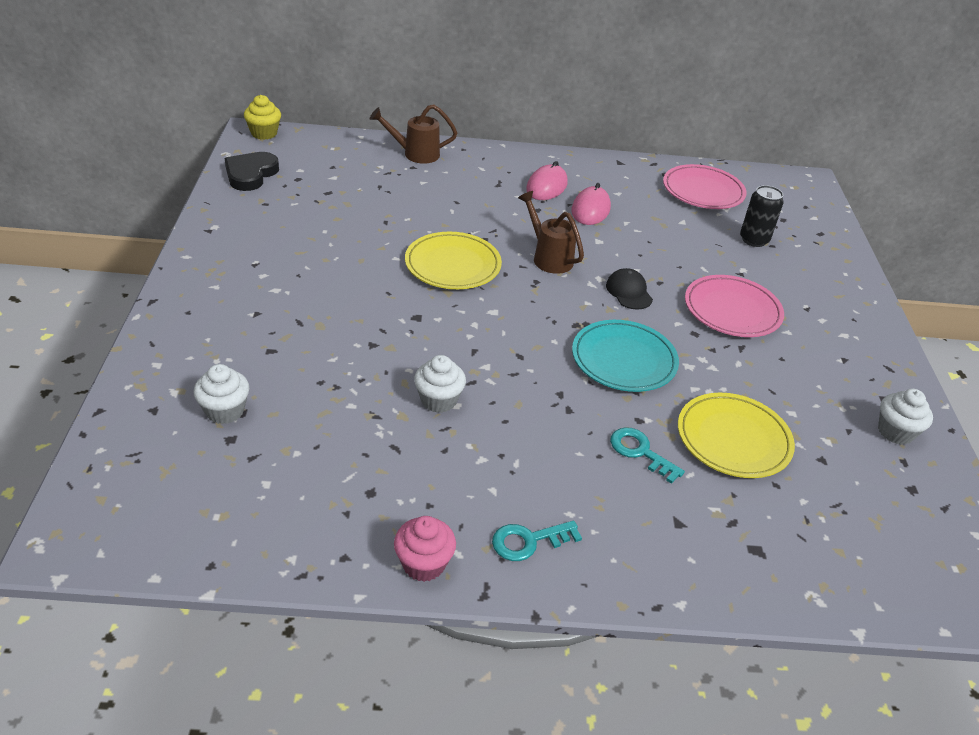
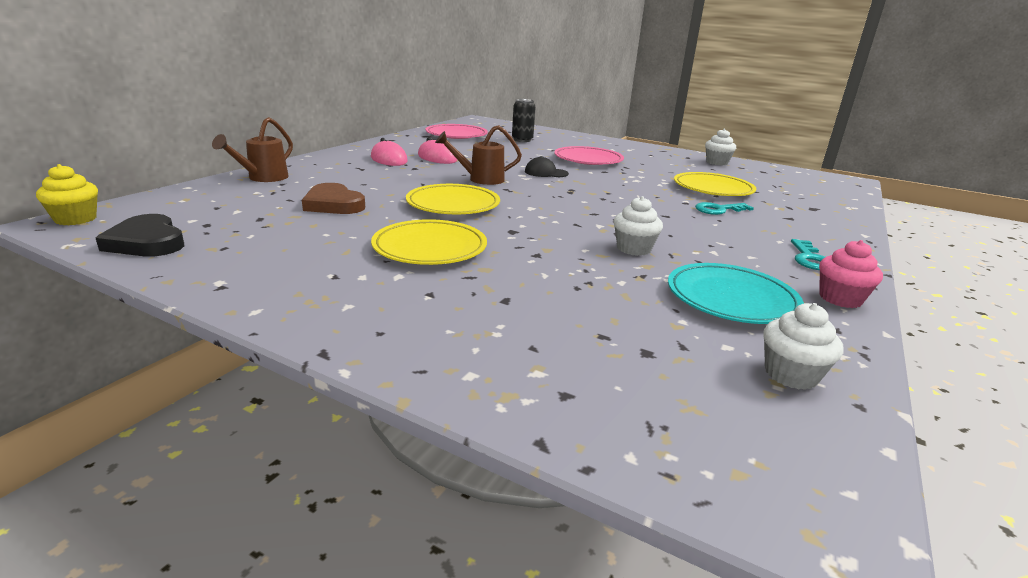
camera: 60 degrees left, 15 degrees down
(225, 411) = (595, 346): white cupcake -> white cupcake (791, 374)
(338, 286) = (430, 248): none -> yellow plate
(389, 209) = (333, 204): none -> brown heart
(624, 360) = (620, 191): turquoise plate -> turquoise plate (731, 299)

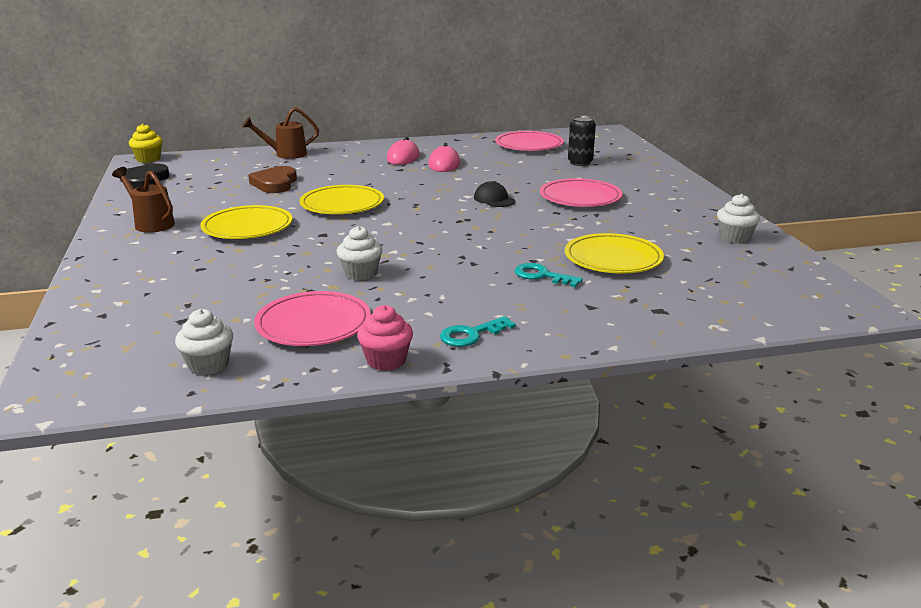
camera: 50 degrees right, 0 degrees up
(480, 179) = (421, 191): brown watering can -> brown watering can (151, 223)
(731, 299) = (313, 324): turquoise plate -> pink plate

